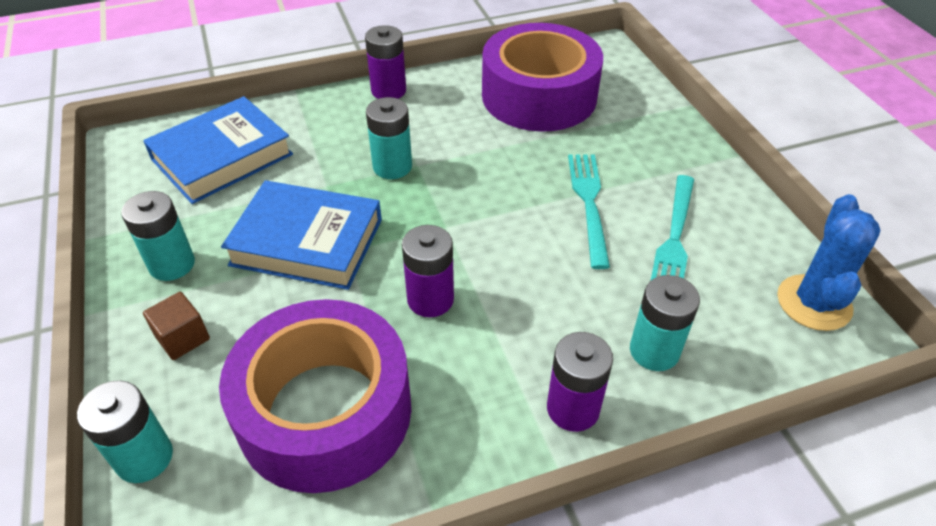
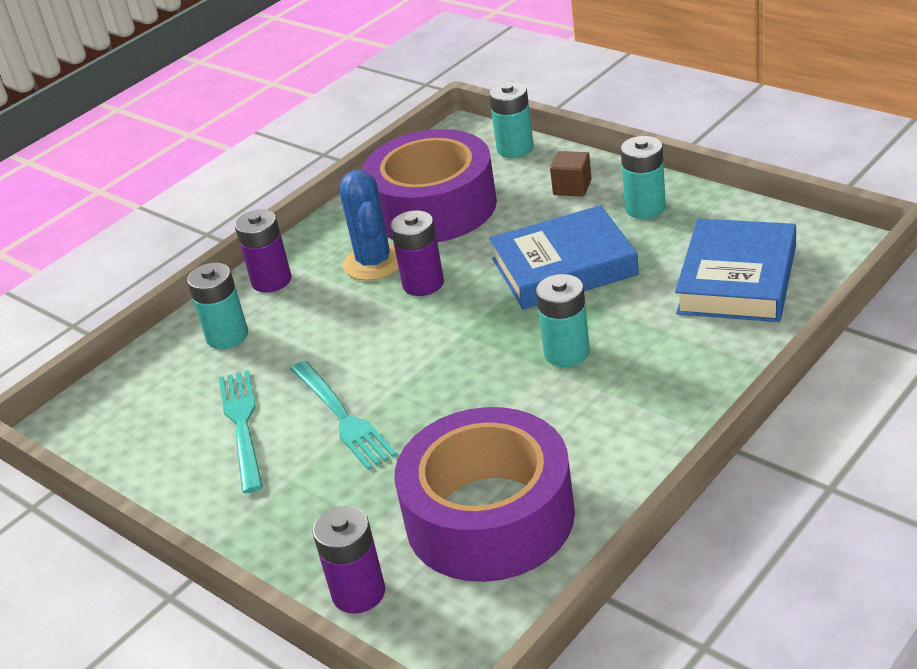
camera: 155 degrees right, 10 degrees down
(388, 91) = (676, 426): purple battery -> purple battery (358, 593)
(814, 303) = (99, 432): blue cactus -> blue cactus (374, 262)

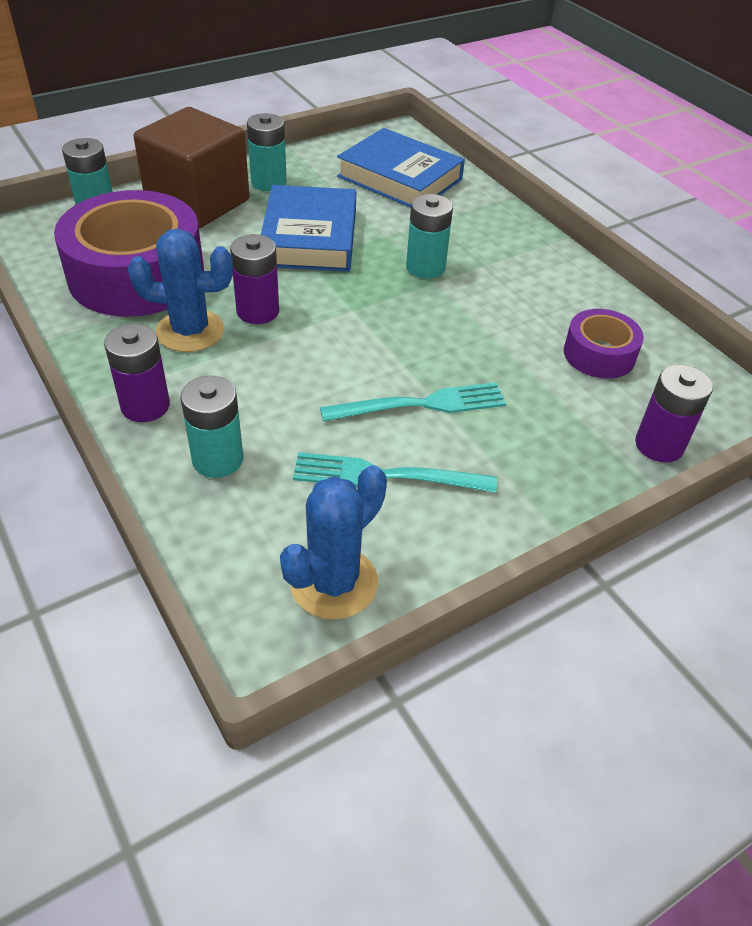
camera: 80 degrees left, 10 degrees up
(121, 436) = (334, 582): none -> blue cactus
(490, 516) = (599, 354): purple tape -> purple tape, size x0.50
(572, 187) = (198, 202): brown cube -> brown cube, size x2.45

